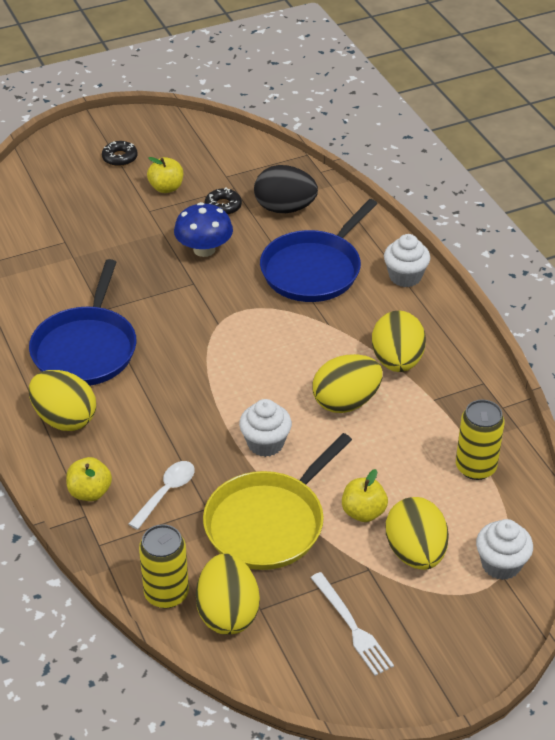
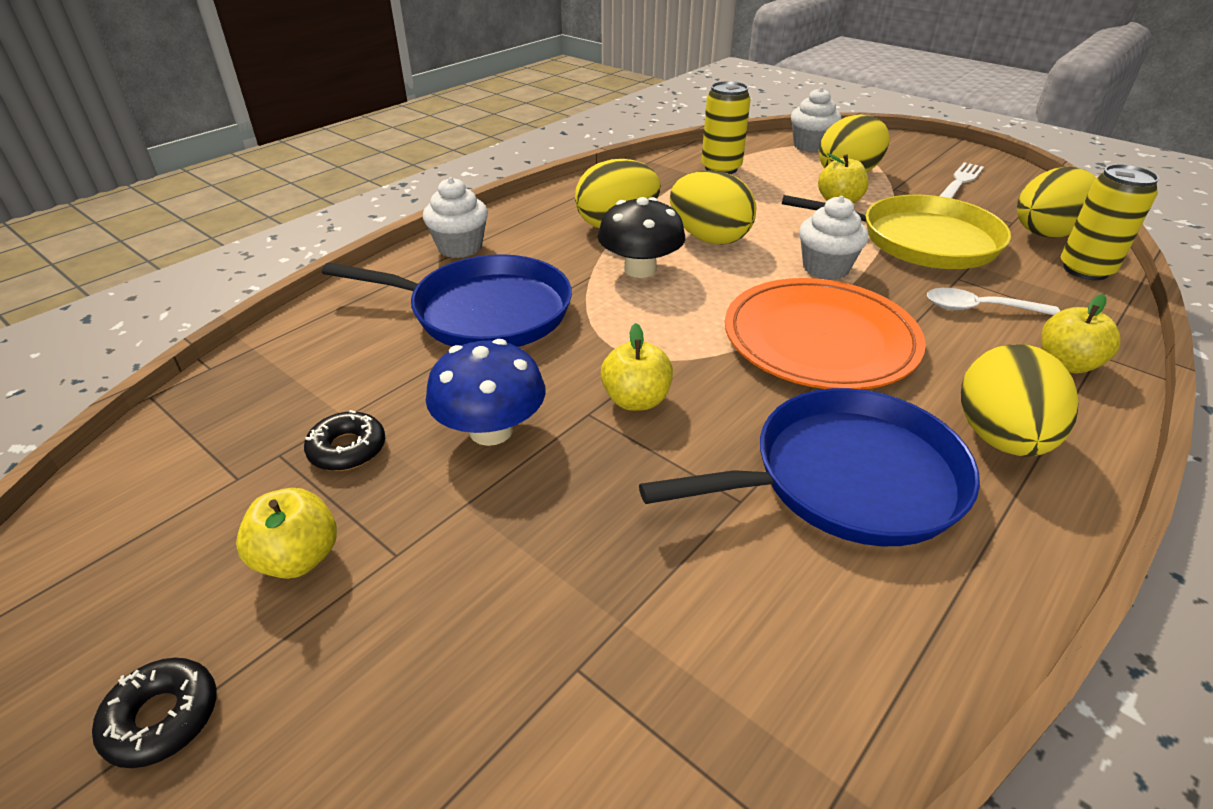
camera: 115 degrees left, 5 degrees down
(190, 396) = (820, 339): none -> orange plate
(191, 302) = (636, 400): none -> yellow apple
(285, 208) = (334, 376): black egg -> none
(322, 350) = (640, 269): none -> black mushroom

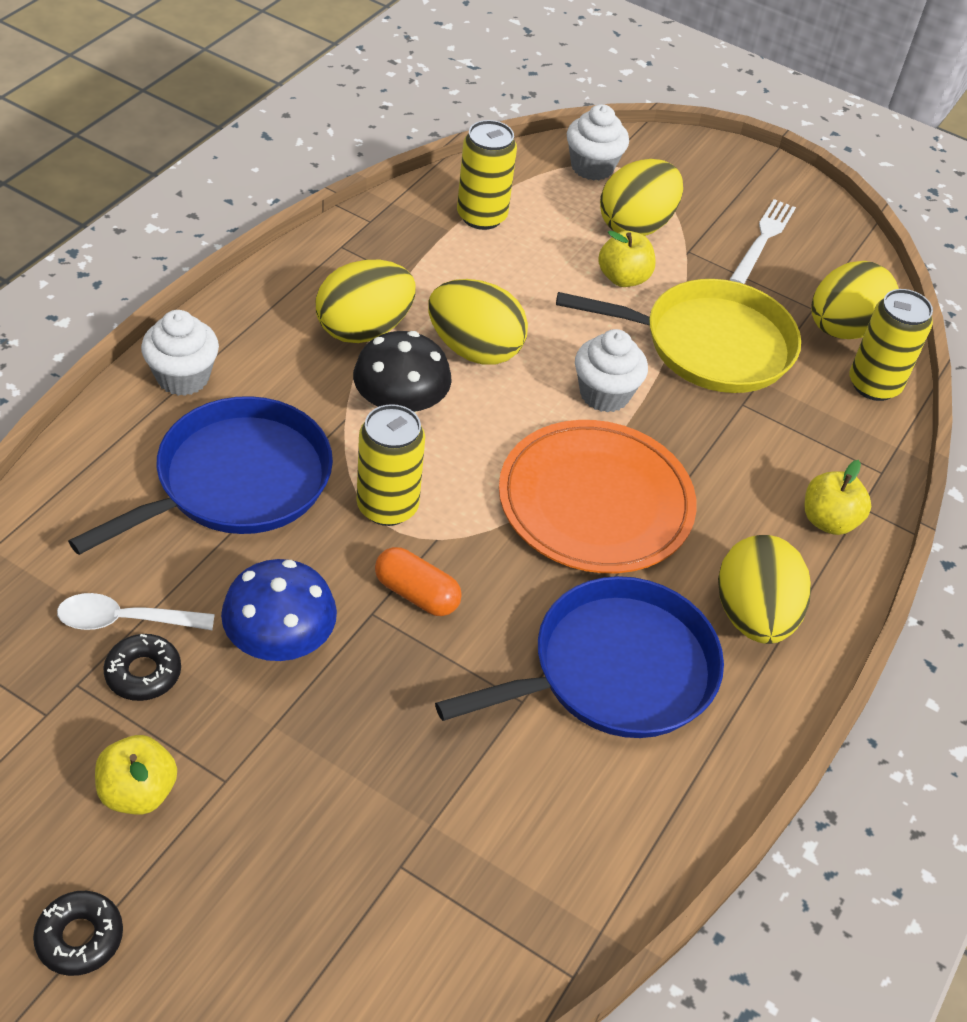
camera: 15 degrees left, 10 degrees up
(484, 312) = (236, 481): blue pan -> blue pan turned 45 degrees counterclockwise
(617, 334) = (387, 506): none -> yellow can
(636, 400) = (416, 594): yellow apple -> orange capsule
(980, 309) = (758, 449): white spoon -> white spoon (125, 620)

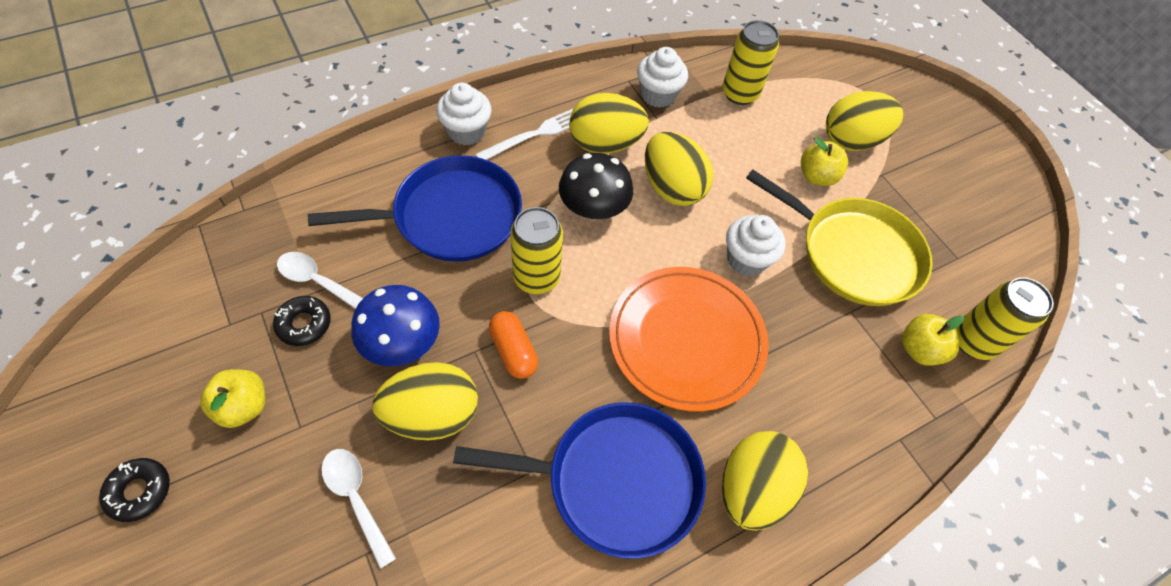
camera: 30 degrees right, 10 degrees up
(349, 820) = (356, 499): none -> white spoon
(592, 167) = (845, 86): white cupcake -> white cupcake (658, 95)
(763, 239) = (948, 187): white fork -> white fork (535, 135)
(828, 521) = (864, 438): yellow apple -> yellow apple (919, 350)
(843, 329) = (973, 284): yellow egg -> yellow egg (432, 415)

